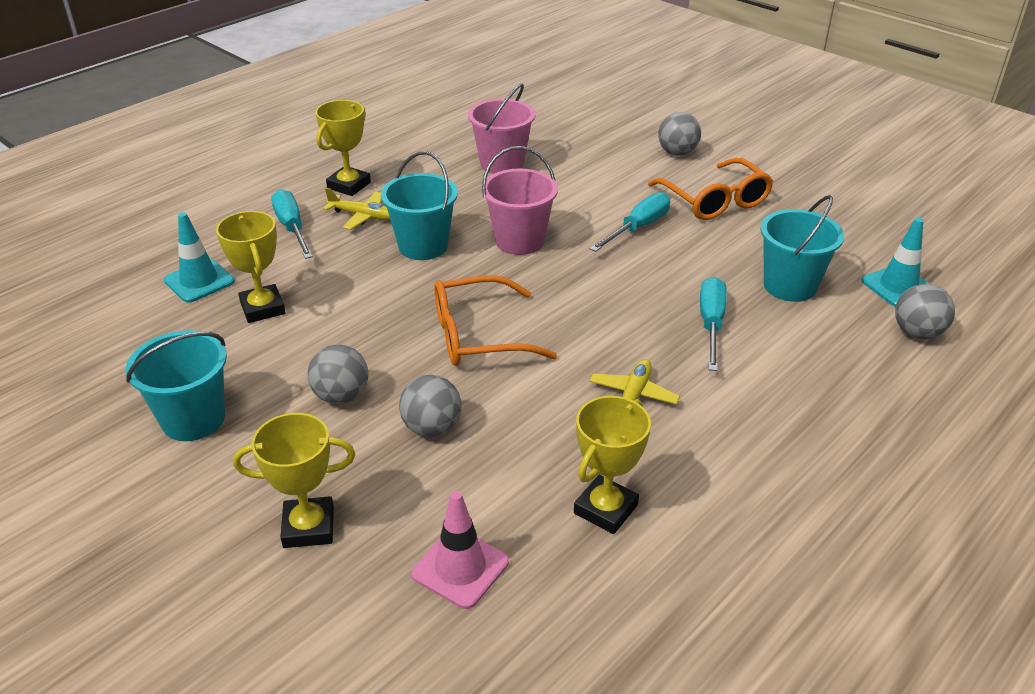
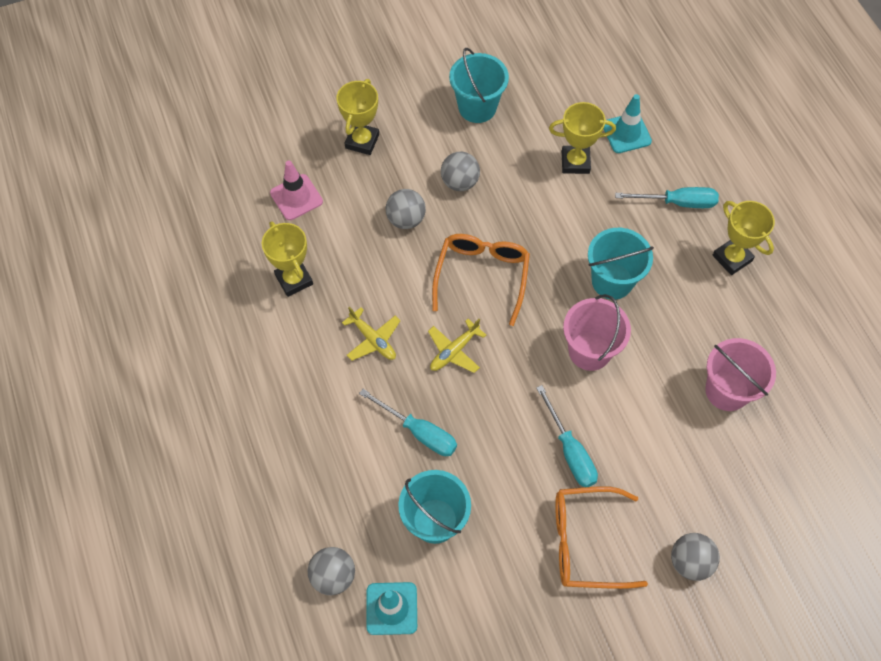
camera: 115 degrees right, 25 degrees up
(363, 216) = (675, 254): yellow plane -> yellow plane (454, 351)

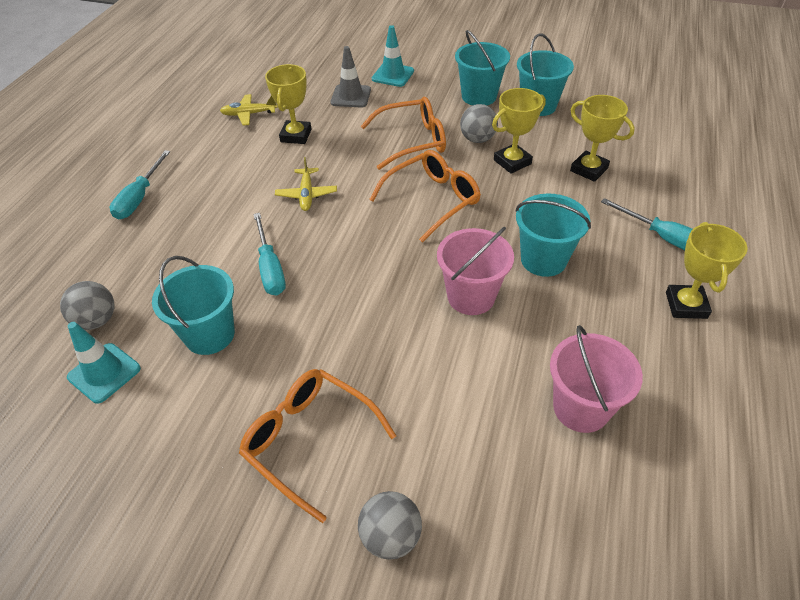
camera: 40 degrees right, 15 degrees down
(296, 197) = (351, 96): pink traffic cone -> grey traffic cone
(362, 141) = (430, 88): yellow trophy -> yellow trophy (512, 162)
(406, 219) = (412, 141): grey ball -> orange glasses
(416, 126) = (479, 96): none -> turquoise bucket
(454, 351) = (357, 233): yellow plane -> yellow plane (249, 114)
(570, 451) = (374, 358): turquoise screwdriver -> turquoise screwdriver (139, 198)
(626, 133) = (656, 172): turquoise traffic cone -> turquoise traffic cone (393, 75)

